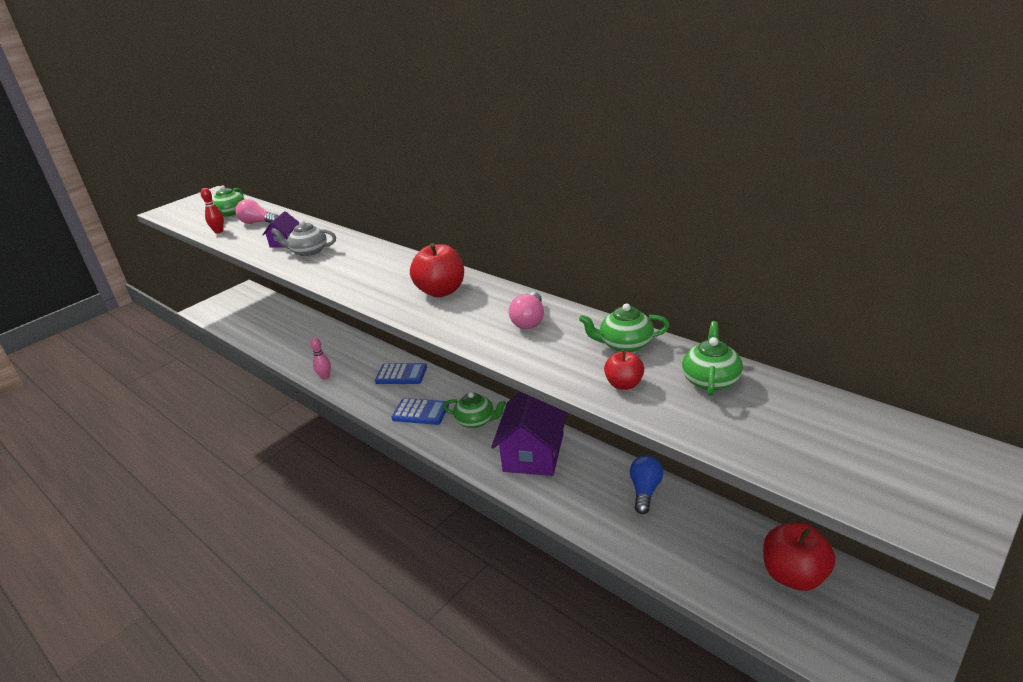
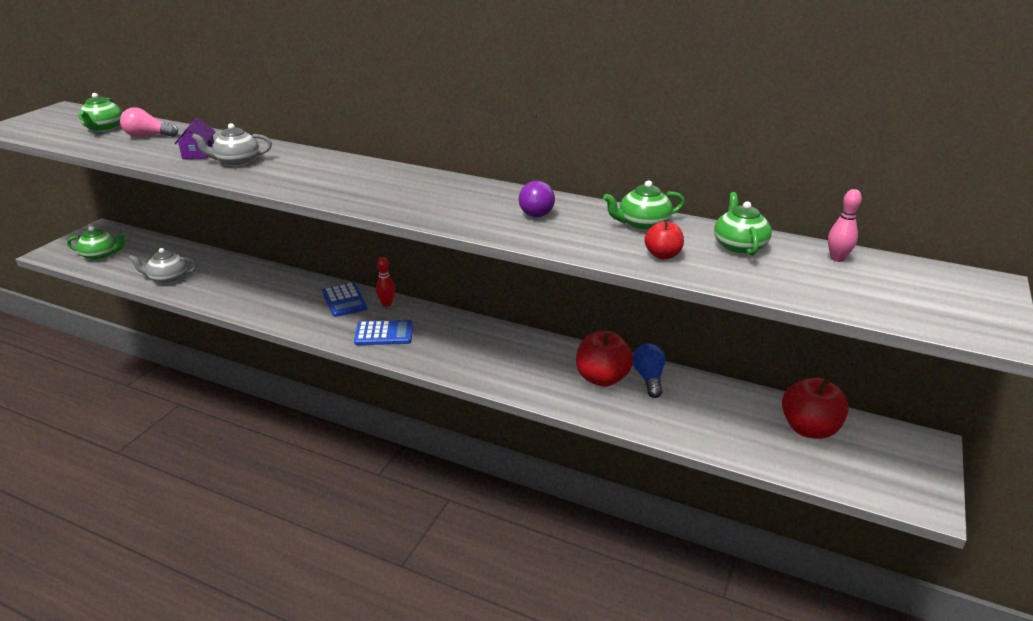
camera: 20 degrees left, 0 degrees up
(218, 231) = (100, 146): red bowling pin -> red bowling pin (387, 304)
(274, 340) = (168, 278): none -> grey teapot
(325, 377) = (253, 310): pink bowling pin -> pink bowling pin (837, 258)
(401, 374) = (344, 300): blue calculator -> blue calculator turned 75 degrees clockwise
(441, 291) = (422, 190): red apple -> red apple (602, 378)
(476, 421) = (450, 336): green teapot -> green teapot (101, 255)
(529, 321) = (535, 210): pink light bulb -> purple light bulb
(534, 452) = (524, 358): purple house -> none

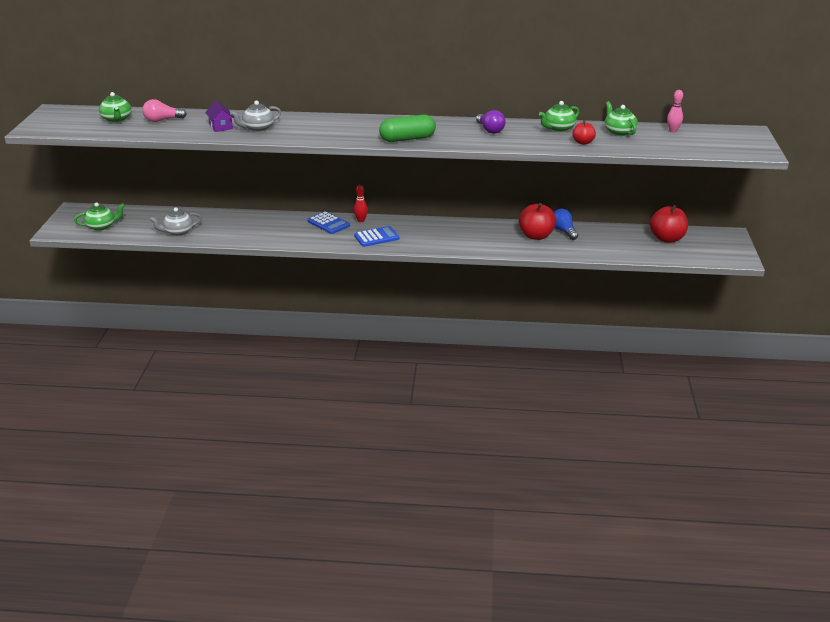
camera: 20 degrees left, 0 degrees up
(403, 206) = (407, 139): none -> green capsule

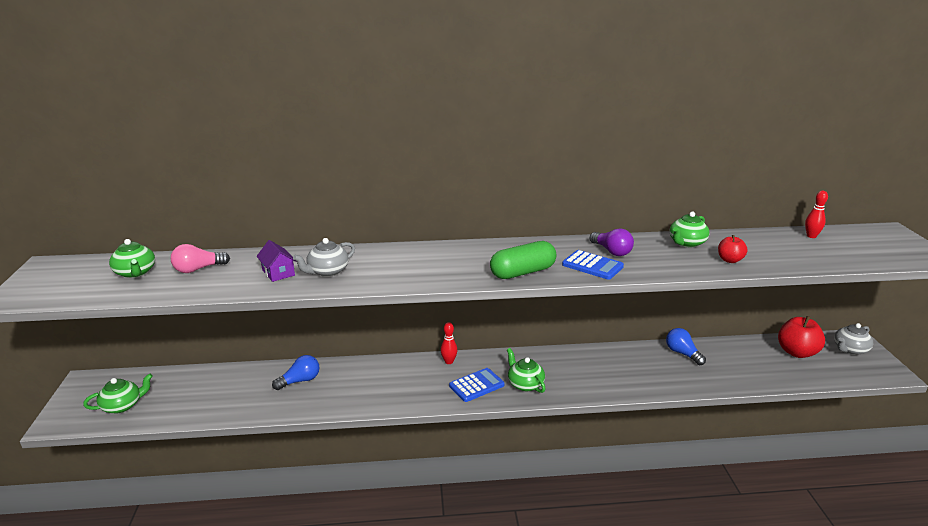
camera: 10 degrees left, 5 degrees down
(178, 232) = (226, 404): grey teapot -> grey teapot (849, 349)
(237, 223) = (300, 381): none -> blue light bulb
(328, 223) = (412, 370): blue calculator -> blue calculator (592, 266)
(536, 236) = (656, 363): red apple -> none
(619, 132) = (756, 242): green teapot -> green teapot (525, 384)
(673, 131) = (811, 236): pink bowling pin -> red bowling pin

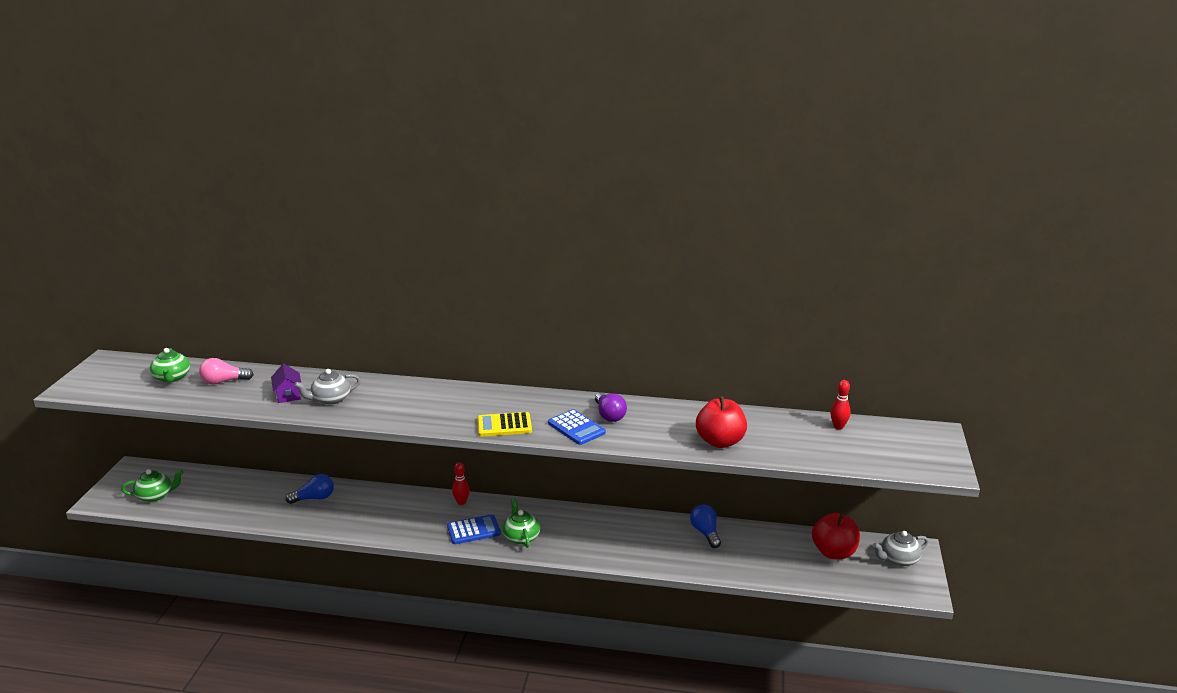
camera: 15 degrees right, 0 degrees up
(522, 272) = (504, 425): green capsule -> yellow calculator
(686, 243) = (694, 416): green teapot -> none
(729, 260) = (720, 442): red apple -> red apple, size x1.76

